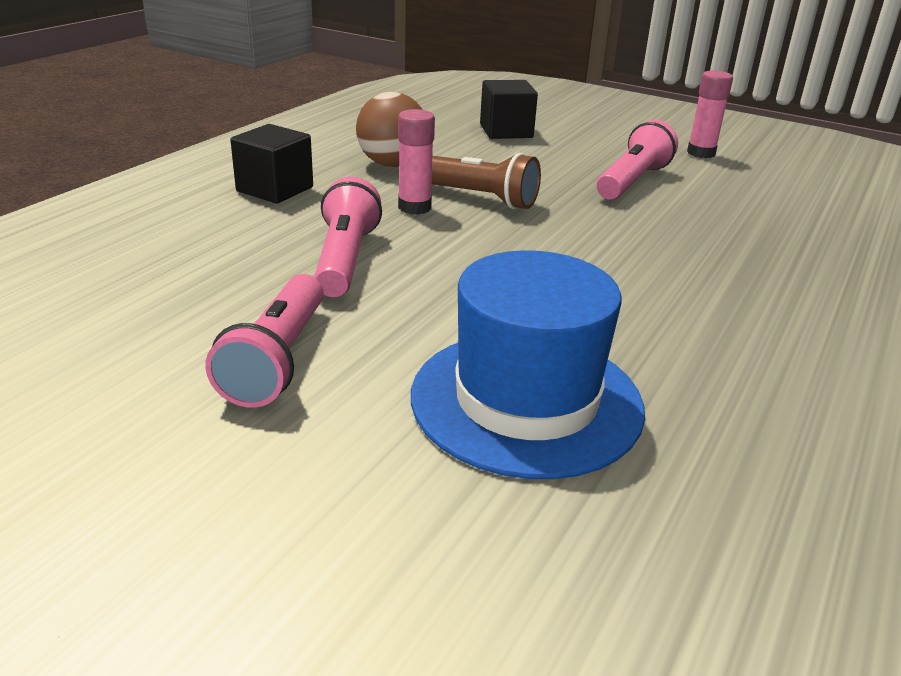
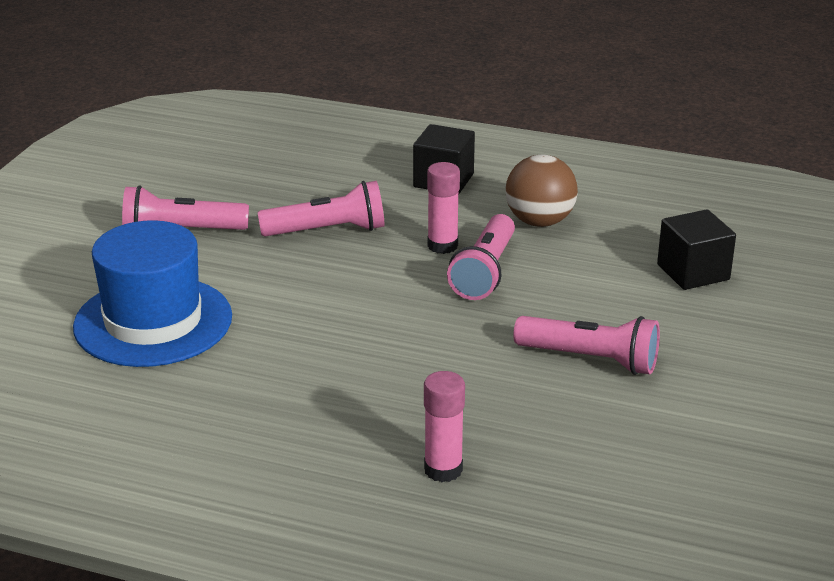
camera: 80 degrees right, 0 degrees up
(476, 197) = (484, 272): brown flashlight -> pink flashlight
(701, 153) = (729, 410): pink glue stick -> pink glue stick (443, 469)

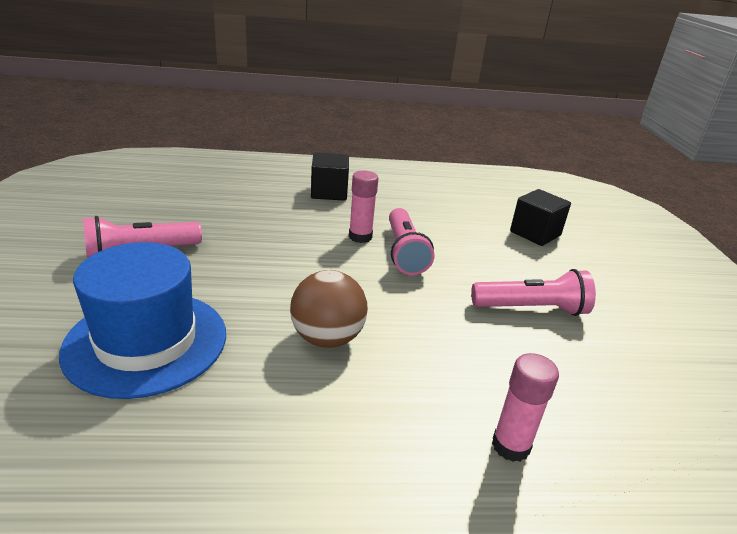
camera: 25 degrees left, 0 degrees up
(328, 231) = (267, 236): pink flashlight -> none
(539, 221) = (413, 212): brown ball -> brown ball (327, 338)

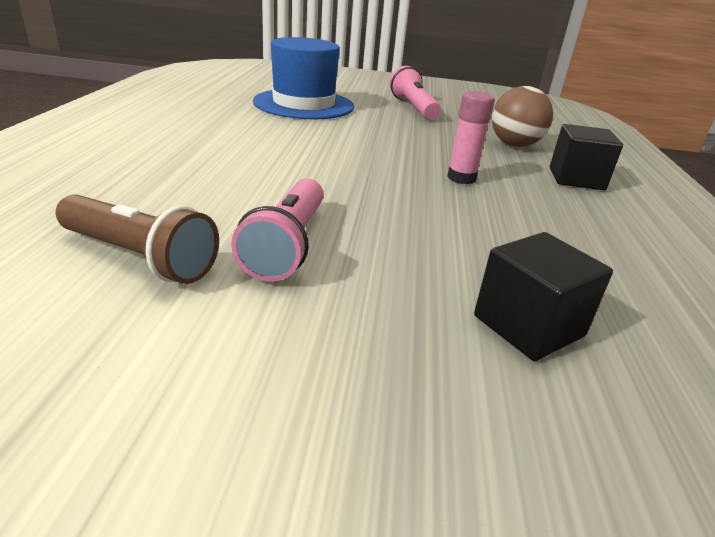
camera: 100 degrees right, 0 degrees up
(327, 338) = (283, 142): brown ball -> brown ball (514, 145)
(404, 252) = (429, 194): pink flashlight -> none
(510, 446) = (109, 177): pink glue stick -> none
(607, 371) = (139, 257): none -> brown flashlight

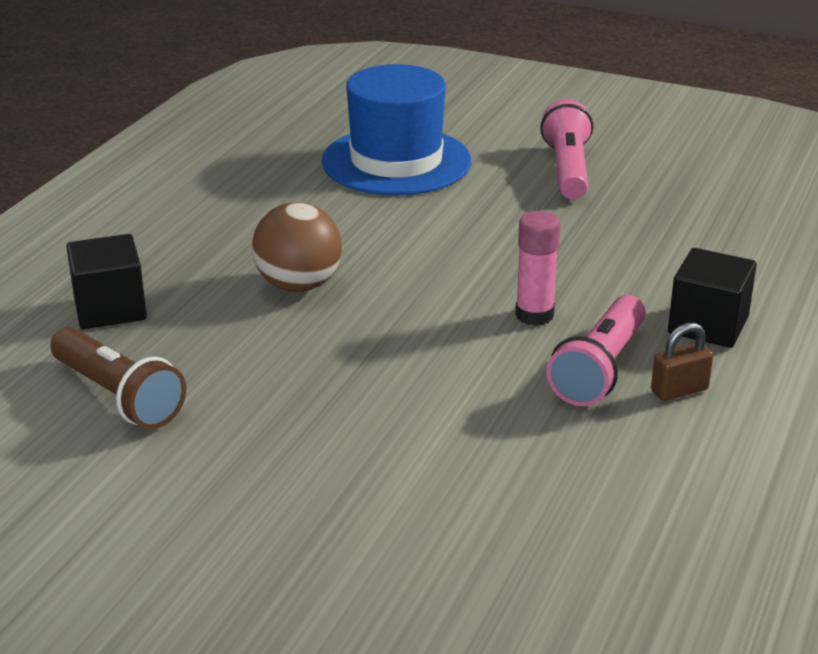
camera: 20 degrees right, 0 degrees up
(287, 245) = (263, 395): pink flashlight -> pink flashlight (599, 369)
(514, 145) = (671, 256): brown ball -> brown ball (298, 285)
(528, 326) = (453, 506): black cube -> black cube (110, 309)
(603, 217) = (679, 390): none -> brown padlock

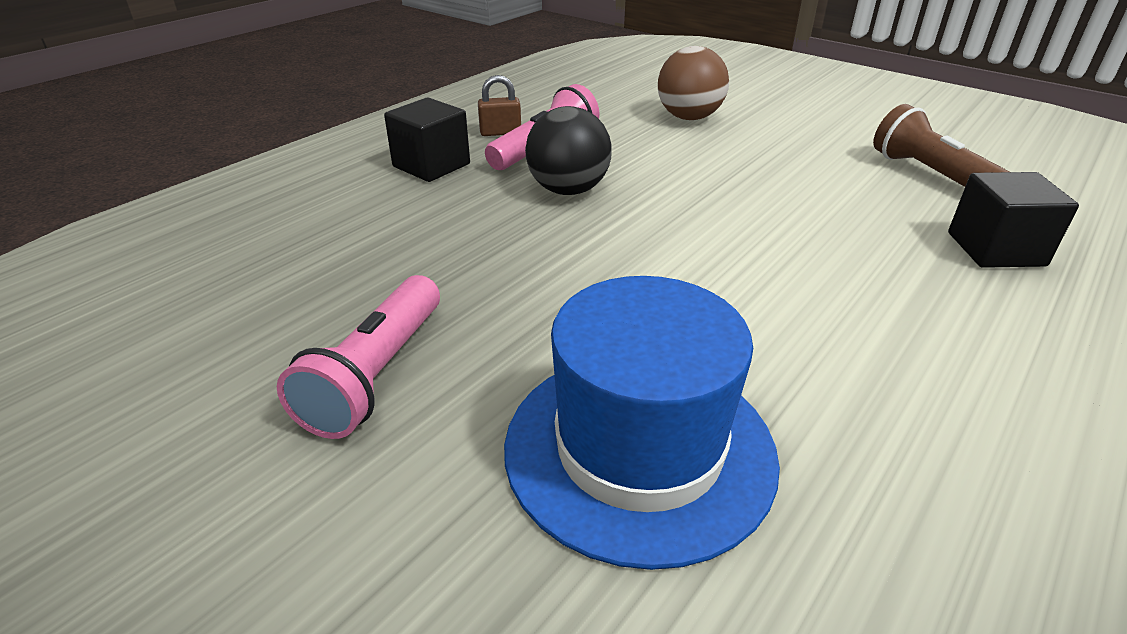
camera: 165 degrees left, 5 degrees up
(298, 285) = (793, 247): brown ball -> brown ball (689, 117)
(534, 315) = (568, 190): pink glue stick -> black ball

